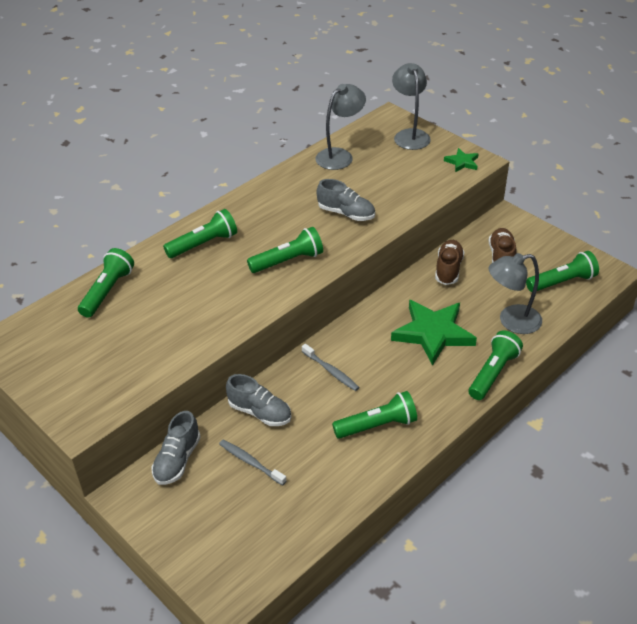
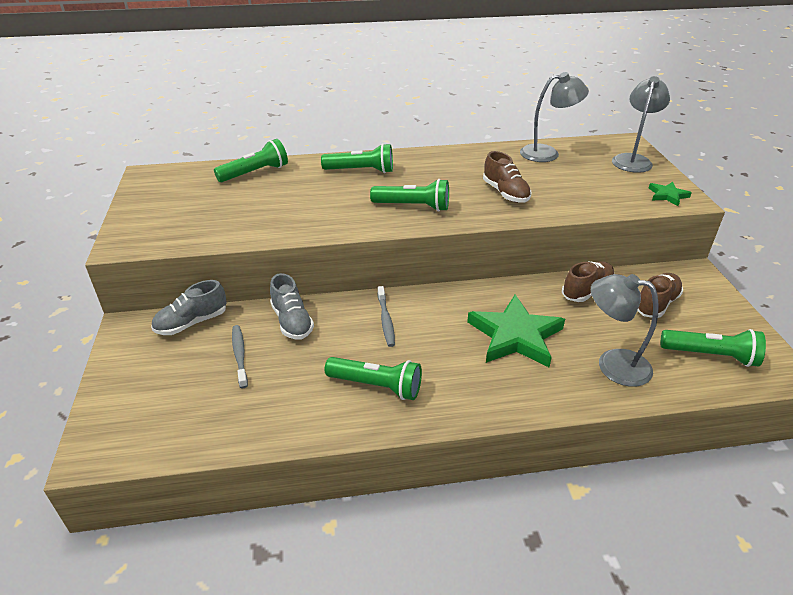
camera: 35 degrees right, 5 degrees down
(346, 213) = (505, 193): grey shoe -> brown shoe
(493, 373) = (543, 402): green flashlight -> none

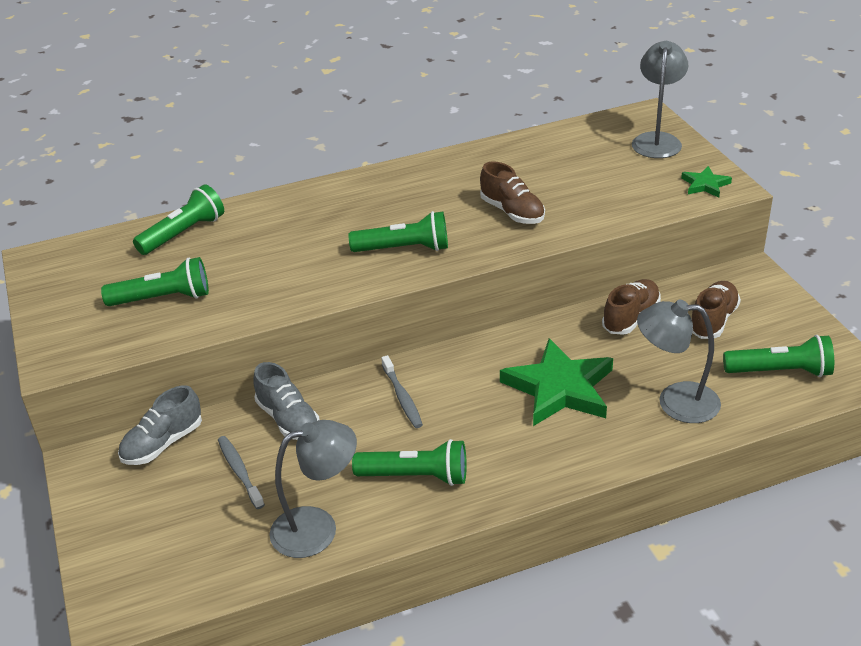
camera: 10 degrees left, 0 degrees up
(361, 170) = (321, 208): green flashlight -> green flashlight (163, 298)
(547, 153) = (551, 146): grey lamp -> grey lamp (317, 528)

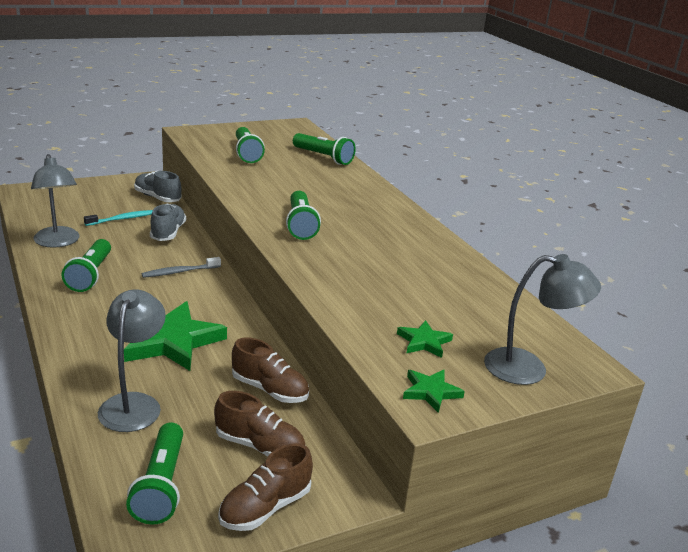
camera: 80 degrees right, 10 degrees down
(239, 472) = (122, 219): grey toothbrush -> turquoise toothbrush
(288, 419) = (168, 233): grey shoe -> grey shoe turned 135 degrees clockwise
(512, 212) = (360, 272): brown shoe -> brown shoe (265, 508)
(633, 183) = (424, 342): none -> green star

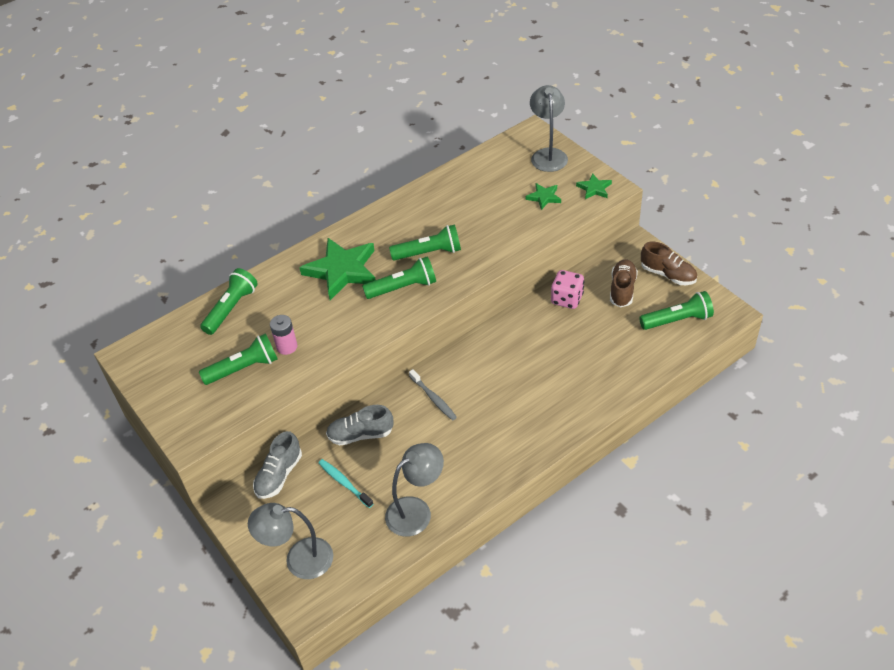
camera: 95 degrees left, 20 degrees up
(90, 275) = (466, 456): green flashlight -> green flashlight (428, 253)
(134, 404) = (617, 359): grey lamp -> grey lamp (299, 559)
(171, 341) = (538, 366): green star -> green star (342, 270)
(258, 169) = (287, 347): none -> pink battery
(270, 389) = (567, 299): brown shoe -> pink dice

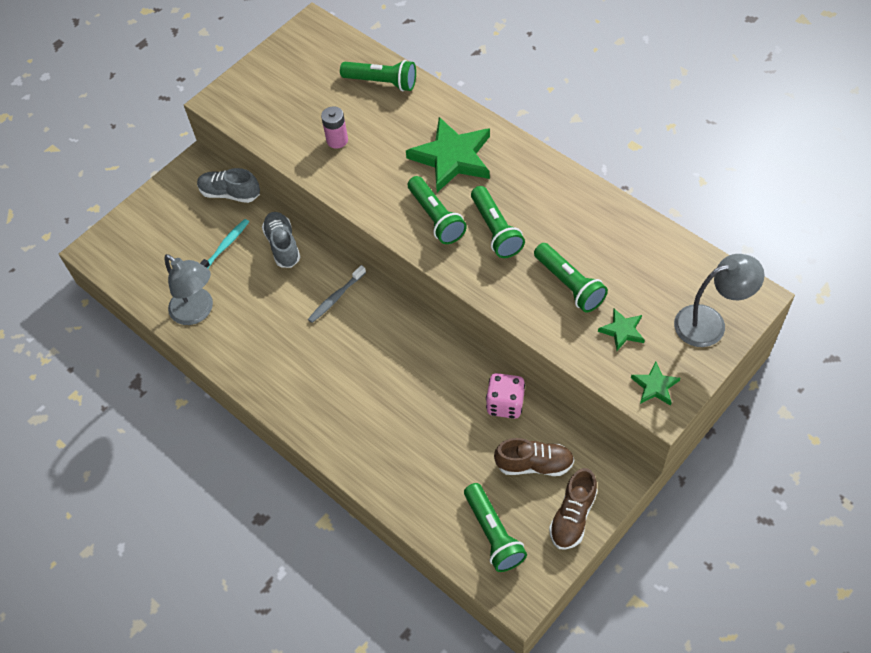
camera: 80 degrees right, 10 degrees up
(243, 368) = (305, 115): green flashlight -> green flashlight (569, 284)
(299, 559) = (141, 233): grey lamp -> none

